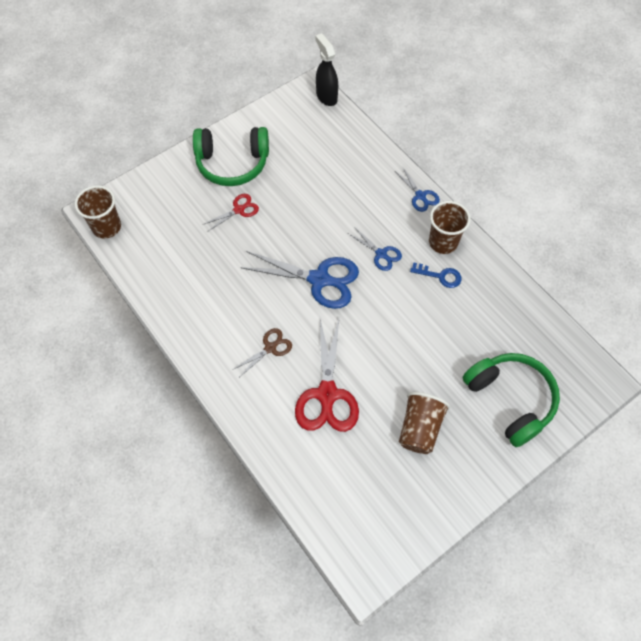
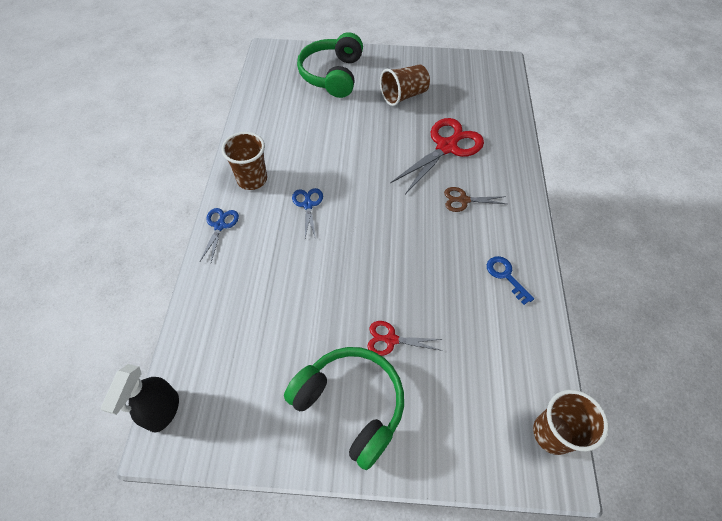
camera: 140 degrees left, 5 degrees down
(320, 279) = (377, 221): blue scissors -> none
(440, 276) = (285, 160): blue key -> blue key (505, 276)

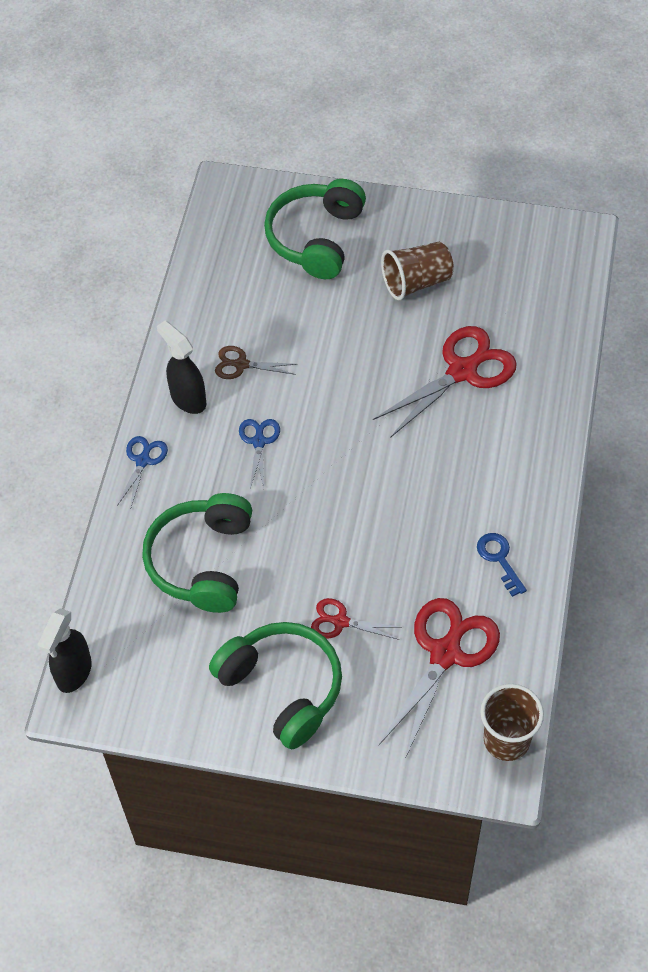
camera: 10 degrees right, 0 degrees up
(252, 179) = (188, 399): brown cup -> black spray bottle
(271, 300) = (202, 561): none -> green headphones
(463, 200) = (468, 452): brown scissors -> brown scissors (241, 364)
(482, 358) = (445, 653): none -> red scissors

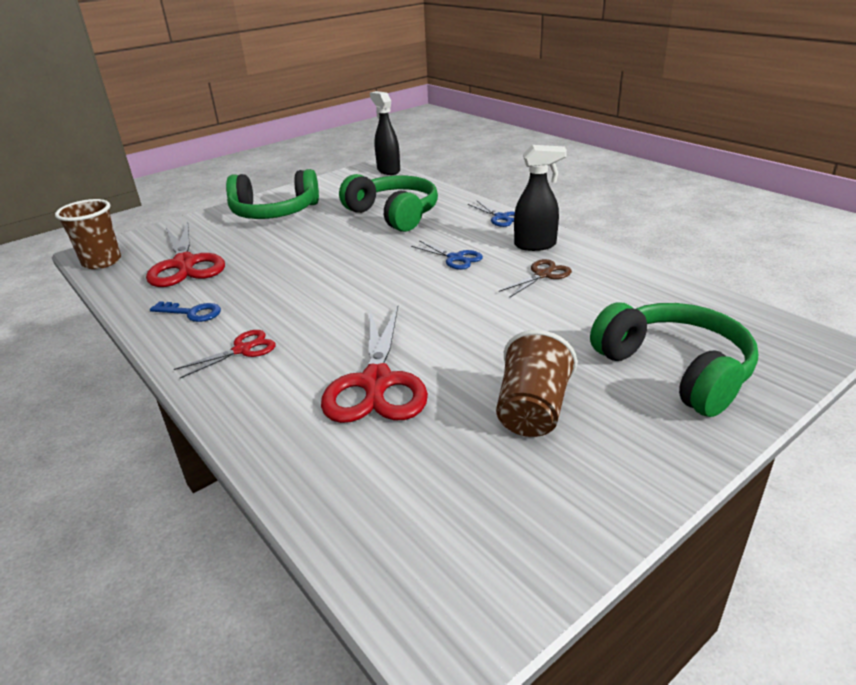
camera: 130 degrees right, 25 degrees down
(340, 621) = (275, 240): red scissors -> red scissors (242, 350)

